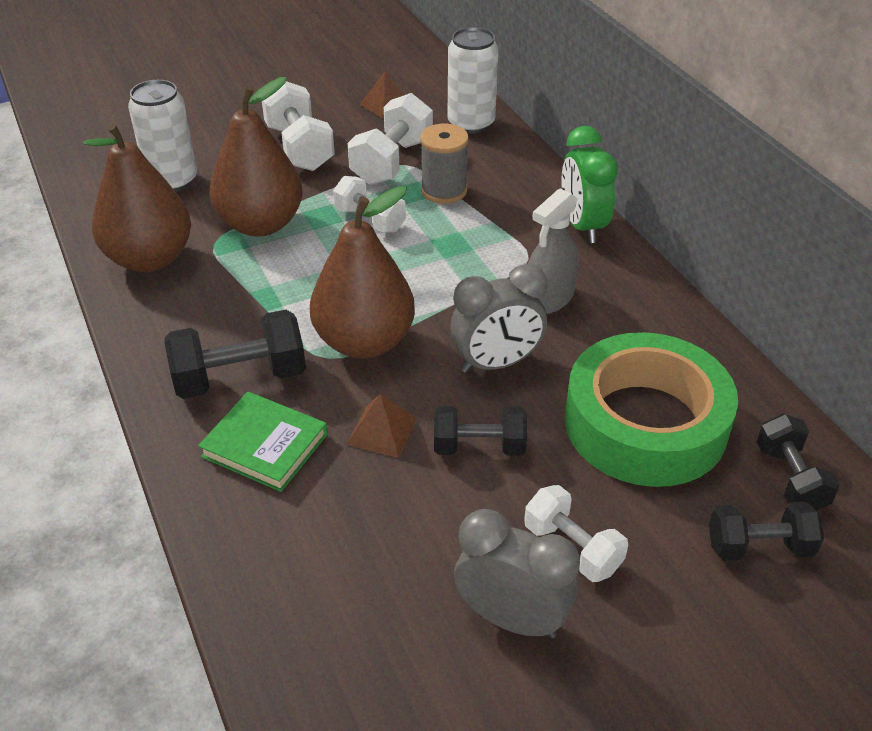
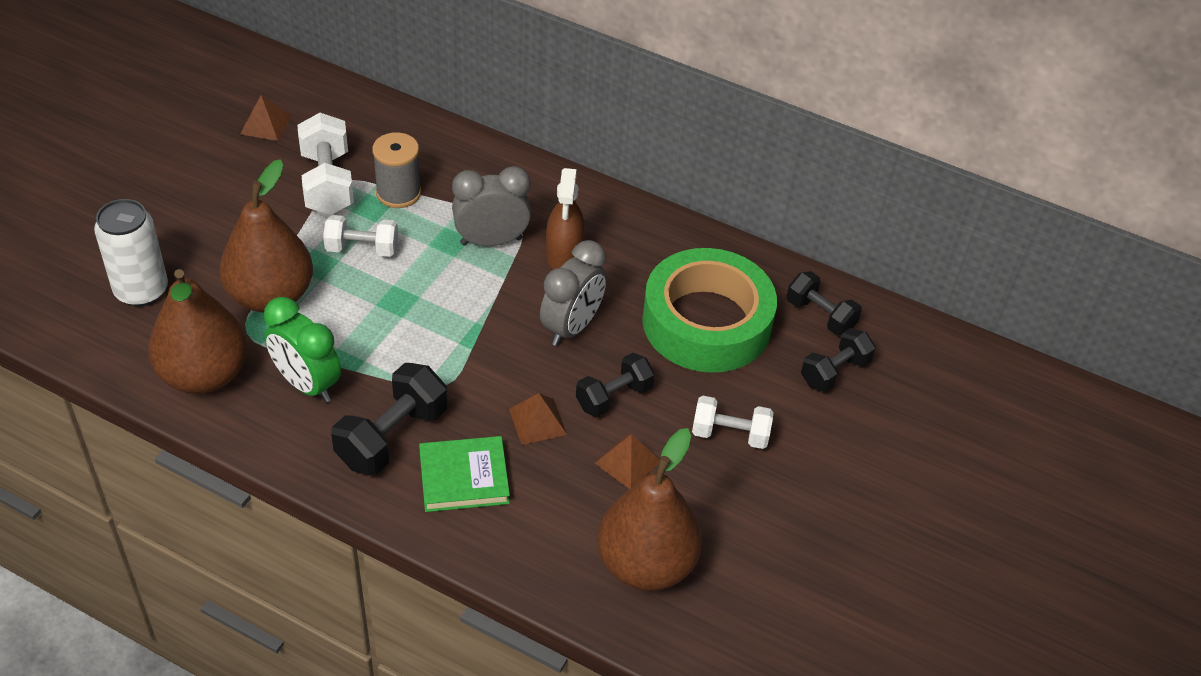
camera: 40 degrees left, 5 degrees up
(299, 148) = (229, 204): white dumbbell -> none
(364, 342) = (459, 358): brown pear -> brown pear (646, 564)
(435, 516) = (628, 462): none -> brown pyramid
(471, 123) = (361, 114): white can -> none
(511, 618) = (731, 500): grey clock -> grey clock (491, 241)
(549, 298) = (564, 254): grey spray bottle -> brown spray bottle
(582, 226) = (537, 178): green clock -> green clock (307, 384)

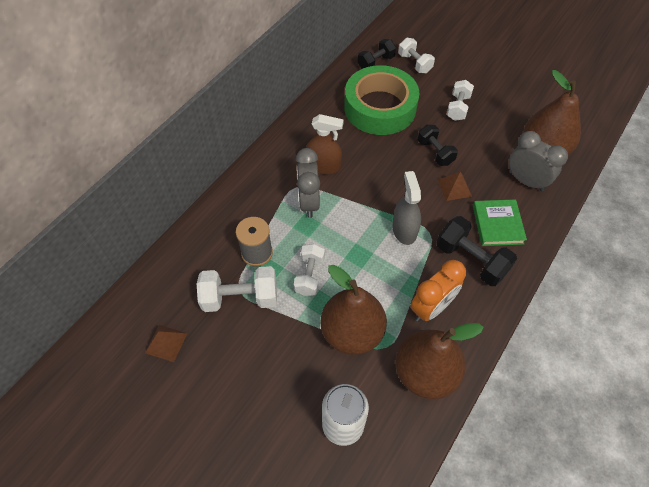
camera: 80 degrees left, 10 degrees up
(307, 384) = (431, 307): green clock -> orange clock
(446, 353) = (404, 230): none -> grey spray bottle
(571, 327) = (383, 167): grey clock -> grey clock (526, 181)
(628, 462) = (479, 150): brown pyramid -> none
(834, 372) = (414, 63): black dumbbell -> white dumbbell

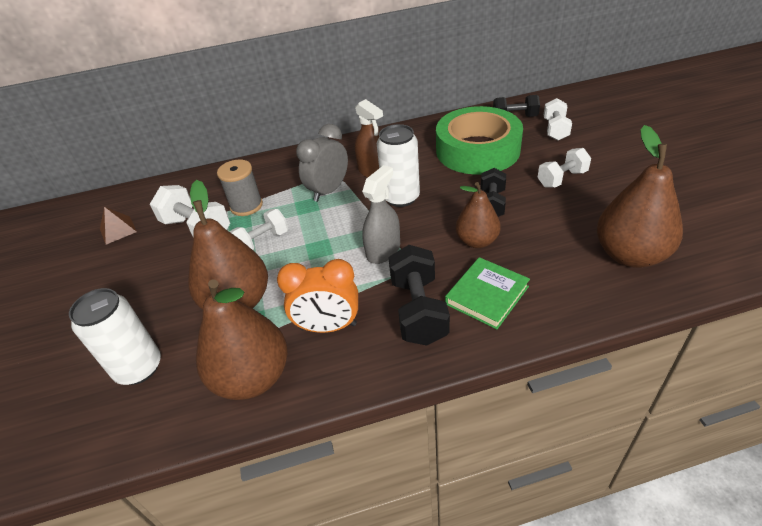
camera: 45 degrees right, 15 degrees down
(369, 179) = (401, 197): none -> white can
(454, 188) = (477, 241): brown pyramid -> brown pear
(526, 181) = (570, 273): grey clock -> none

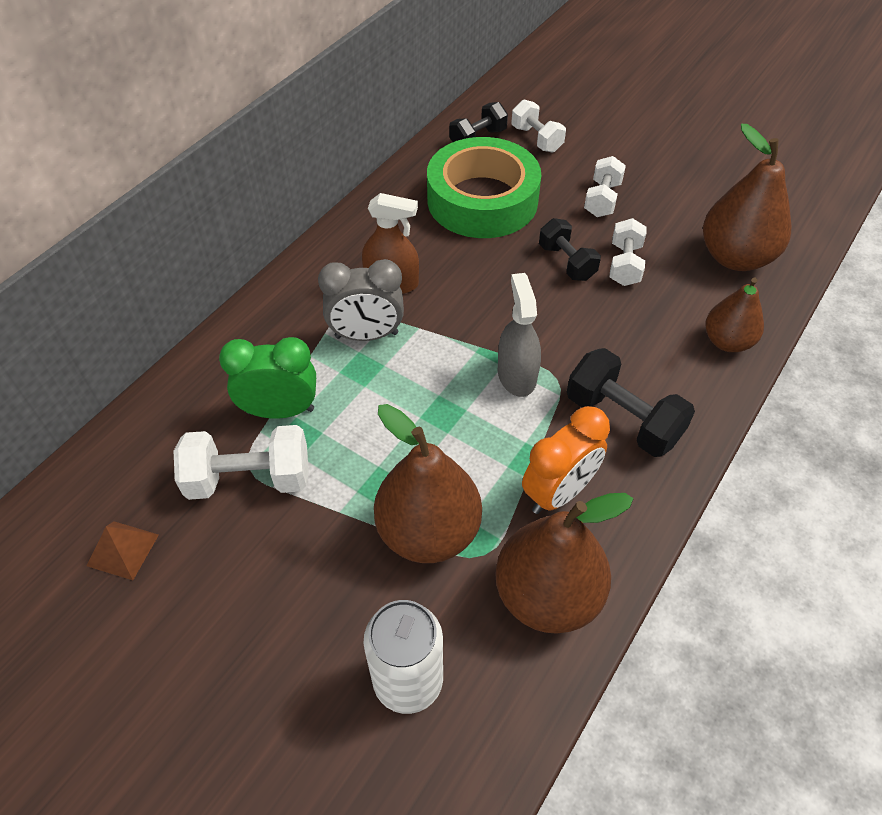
camera: 45 degrees left, 10 degrees up
(246, 206) = (280, 411): grey spool -> green clock
(262, 241) = (363, 444): white dumbbell -> white dumbbell (624, 265)
(328, 191) = (366, 335): grey clock -> grey clock turned 90 degrees counterclockwise
(401, 197) = (464, 301): white can -> none
(477, 241) = (597, 313): brown pear -> brown pear (727, 341)
(487, 295) = (665, 366): green book -> none

